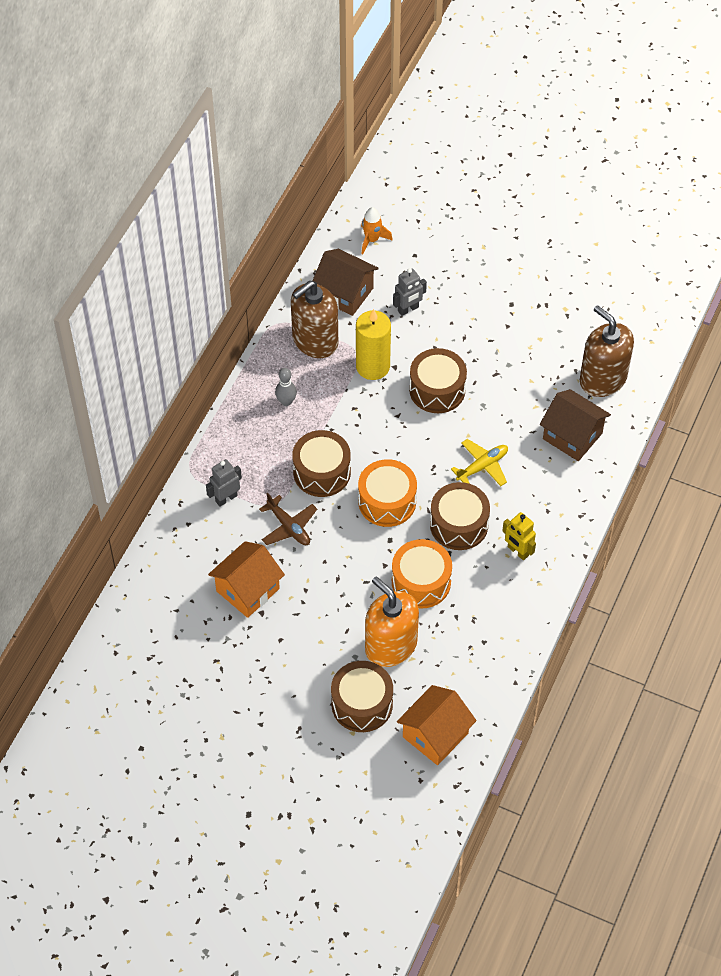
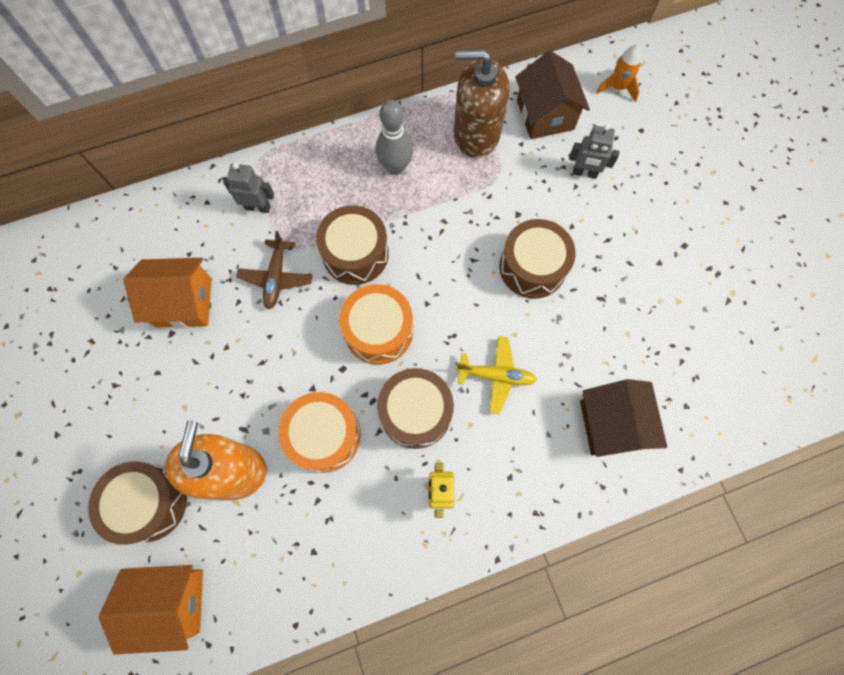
camera: 45 degrees right, 15 degrees up
(286, 401) = (395, 167): grey bowling pin -> grey bowling pin, size x1.51
(373, 366) = (499, 198): yellow candle -> none
(602, 379) = (700, 394): brown soap dispenser -> none

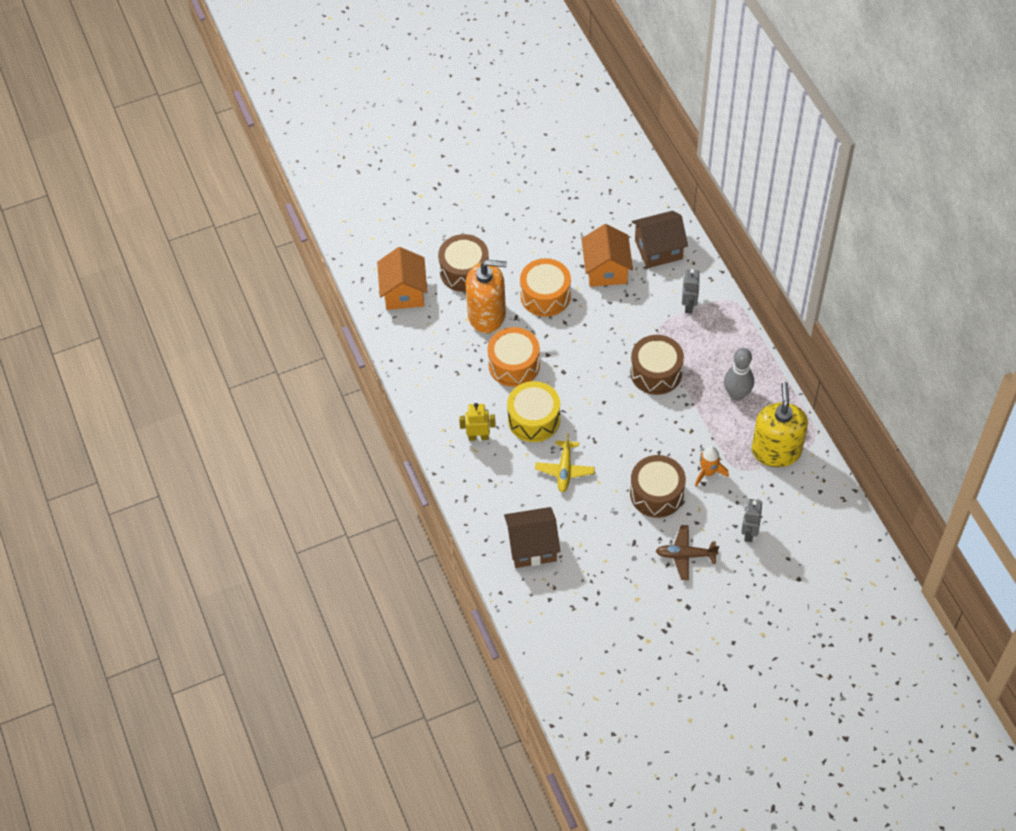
camera: 90 degrees right, 15 degrees down
(276, 277) = (631, 324): brown plane -> brown plane (685, 555)
(378, 331) = (594, 392): orange drum -> orange drum (545, 295)
(415, 412) = (534, 419): brown drum -> yellow drum
(476, 134) = (776, 451): brown soap dispenser -> yellow soap dispenser
(545, 115) = (803, 503): brown house -> brown house (658, 249)
(617, 88) = (841, 561): orange rocket -> orange rocket (708, 473)

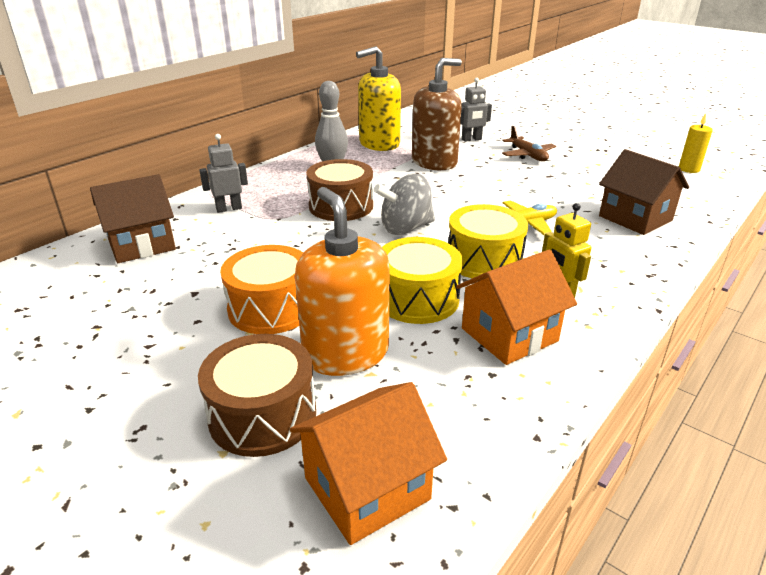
camera: 120 degrees left, 25 degrees down
(514, 365) = (417, 299): orange drum -> yellow drum
(586, 662) = (689, 169): none -> yellow candle
(599, 397) = (405, 228): none -> grey spinning top
(606, 270) = (194, 272): orange house -> orange house (509, 334)
(656, 493) = (485, 177): brown drum -> none
(658, 249) = (141, 244): brown house -> brown house turned 75 degrees counterclockwise
(708, 473) = (434, 162): orange rocket -> brown soap dispenser

